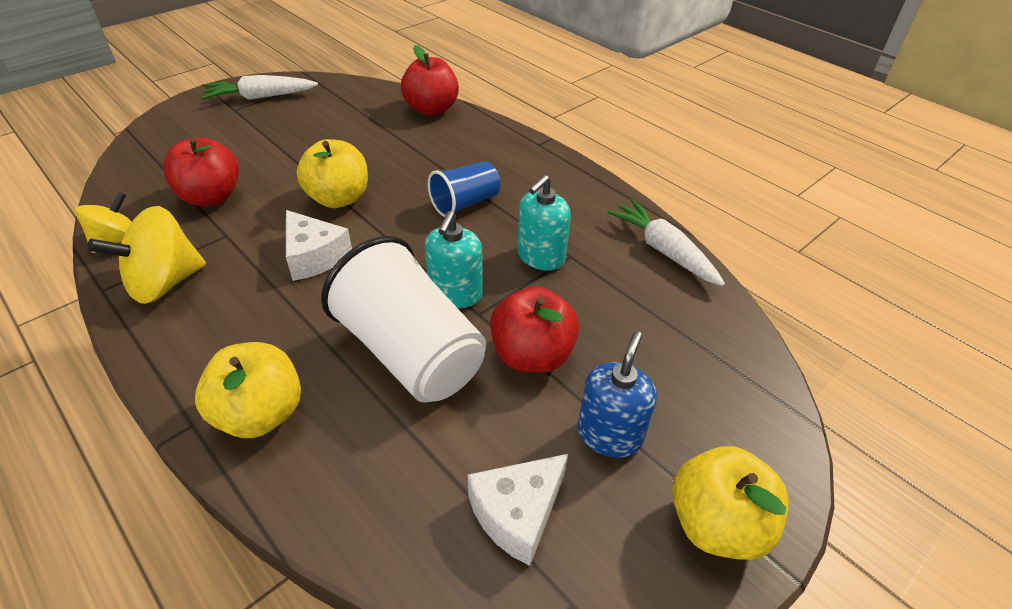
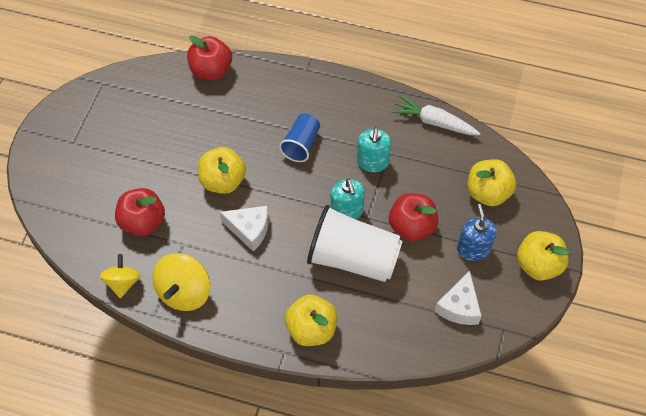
camera: 30 degrees left, 15 degrees up
(261, 97) = (78, 120): white carrot -> none
(689, 368) = (488, 193): none -> yellow apple

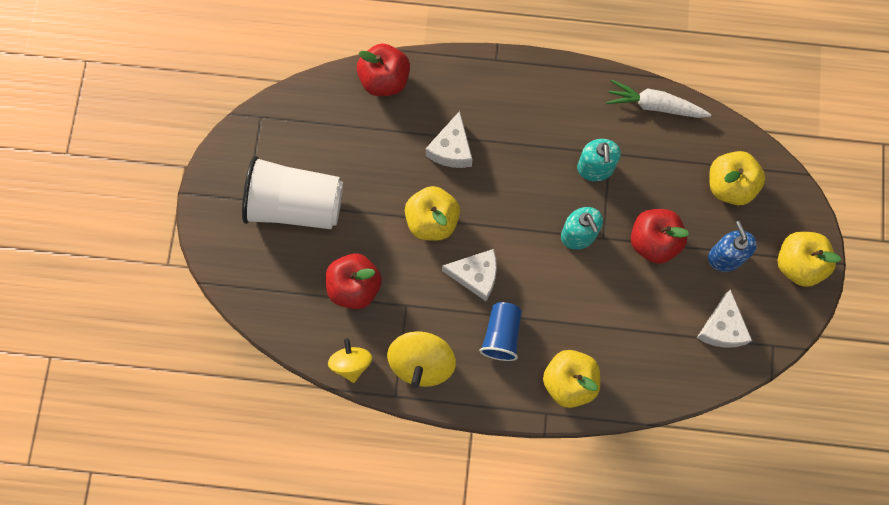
camera: 10 degrees left, 15 degrees up
(253, 129) = (451, 149): none -> white cheese
(301, 144) = (510, 159): blue cup -> blue cup (501, 335)
(353, 258) = (597, 290): white cup -> white cup (295, 205)

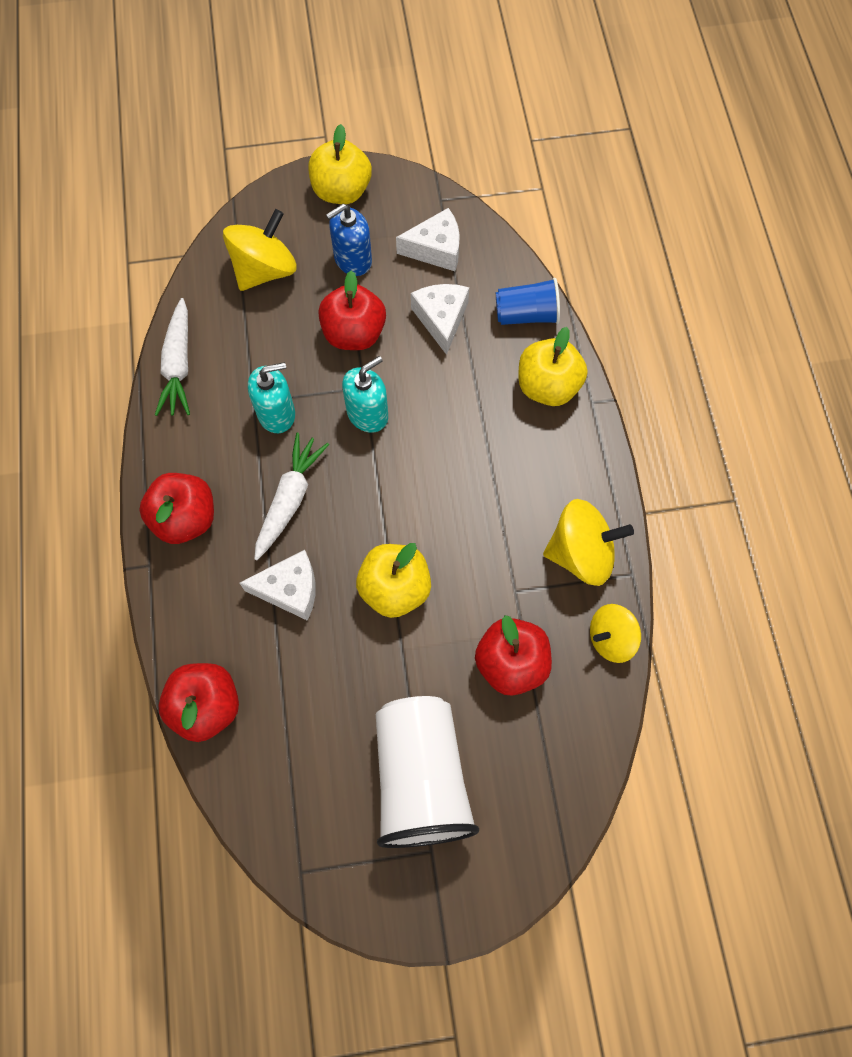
camera: 105 degrees left, 5 degrees down
(476, 275) = (452, 518): white cheese -> white cheese (441, 319)
(501, 335) = (516, 471): blue cup -> blue cup (526, 314)
(521, 163) = (289, 499): none -> white carrot
(525, 89) = (185, 518): none -> red apple
(730, 185) = (265, 270): yellow apple -> yellow spinning top

